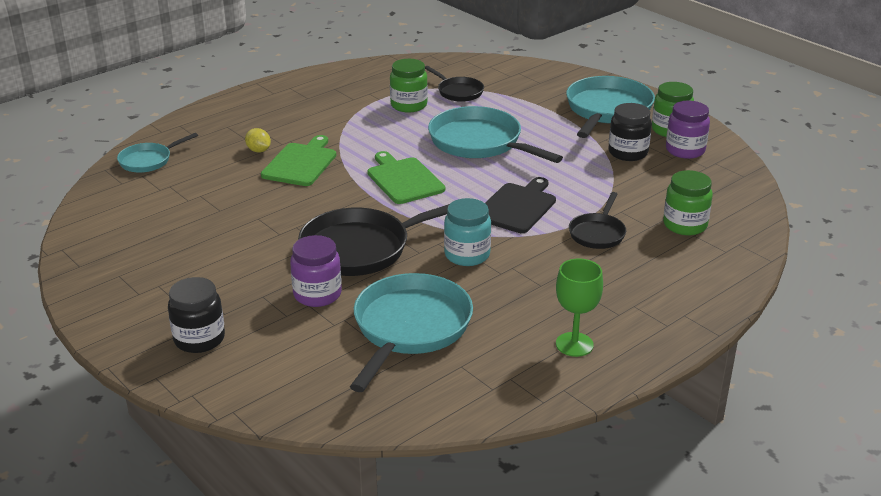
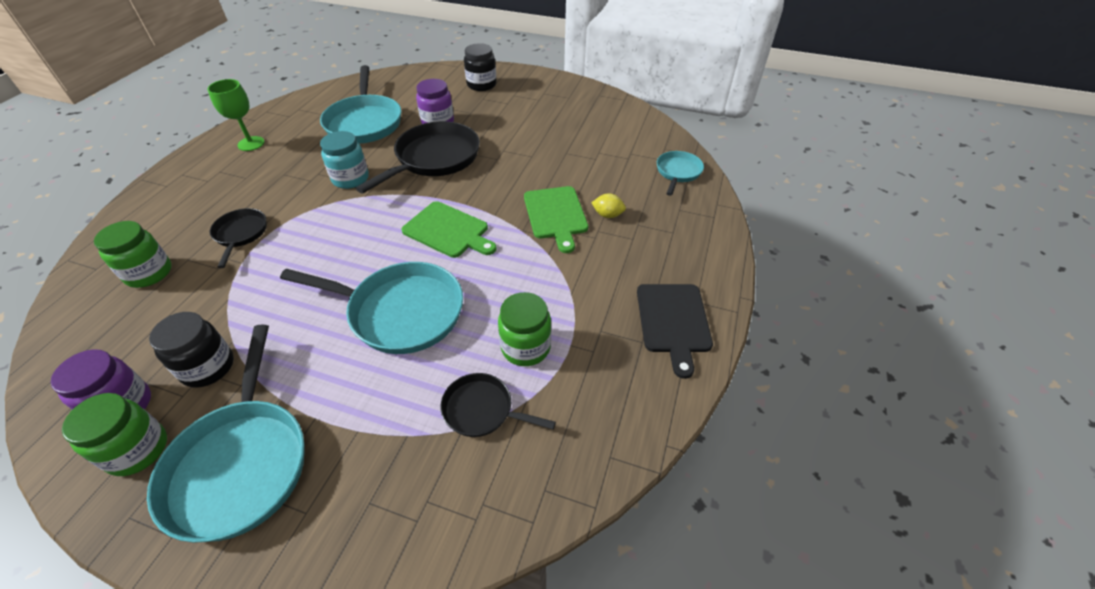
camera: 150 degrees right, 15 degrees up
(517, 207) = (325, 237): black cutting board -> black cutting board (673, 321)

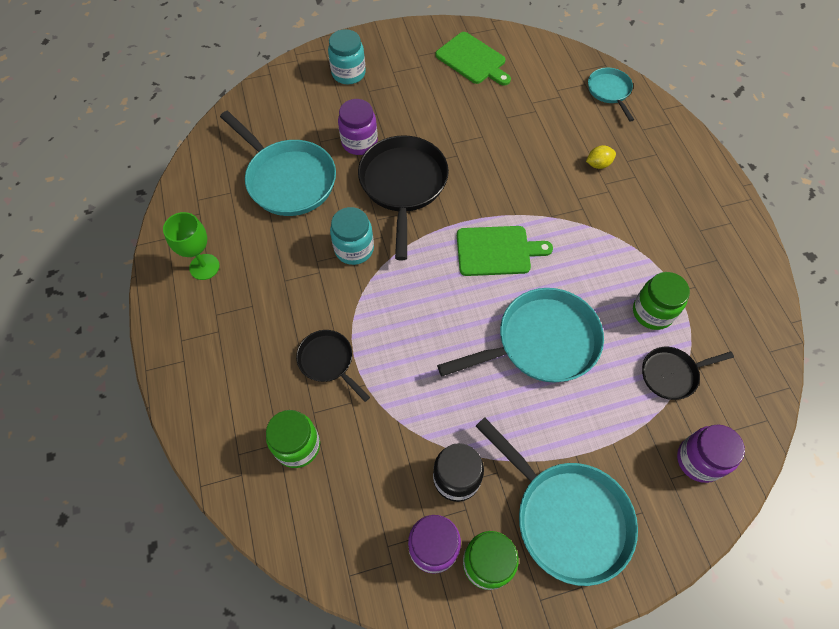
camera: 35 degrees left, 15 degrees up
(416, 506) = (699, 460): none -> purple jar
(481, 85) = (348, 73): black jar -> turquoise jar
(555, 215) = (561, 187): green cutting board -> green cutting board (472, 60)
(673, 321) = (721, 231): black cutting board -> none

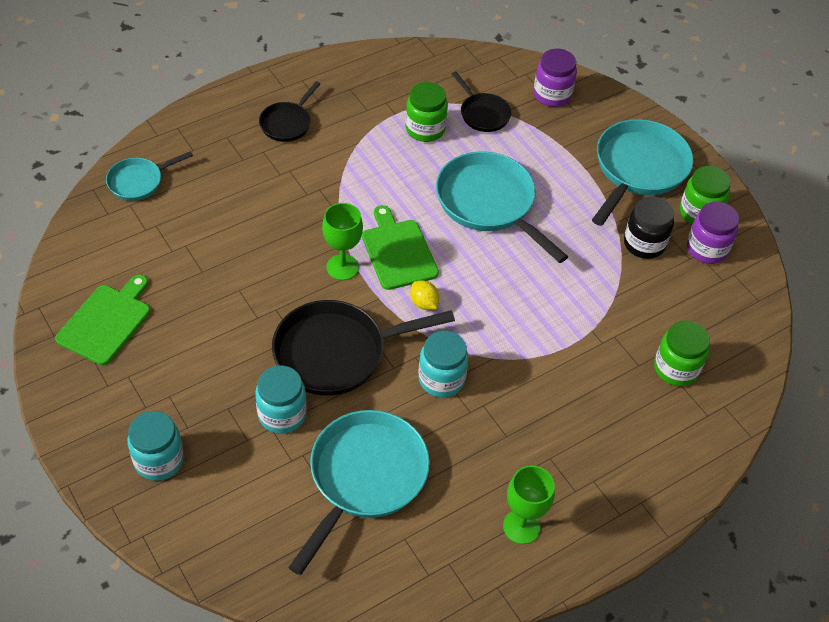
camera: 110 degrees left, 10 degrees down
(328, 361) = (582, 367): black pan -> black pan (287, 123)
(359, 142) = (282, 414): purple jar -> turquoise jar
(489, 206) = (342, 267): none -> green goblet
(598, 164) = (254, 182): yellow lemon -> yellow lemon (424, 303)

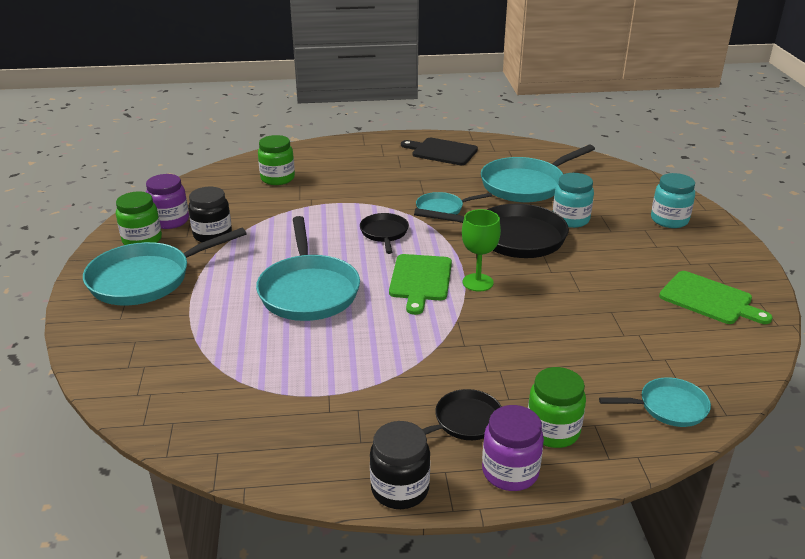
camera: 150 degrees left, 20 degrees down
(106, 322) = (709, 299): green cutting board -> green cutting board turned 105 degrees counterclockwise
(306, 68) = (400, 489): none -> black jar
(424, 303) = (424, 246): yellow lemon -> none
(425, 129) = (310, 369): green jar -> green jar (552, 431)
(441, 379) = (443, 209): turquoise jar -> turquoise pan
(483, 114) = (233, 366): black pan -> black pan (384, 233)
(521, 527) = (442, 151): green goblet -> black cutting board
(552, 95) = (138, 362): purple jar -> purple jar (510, 472)

